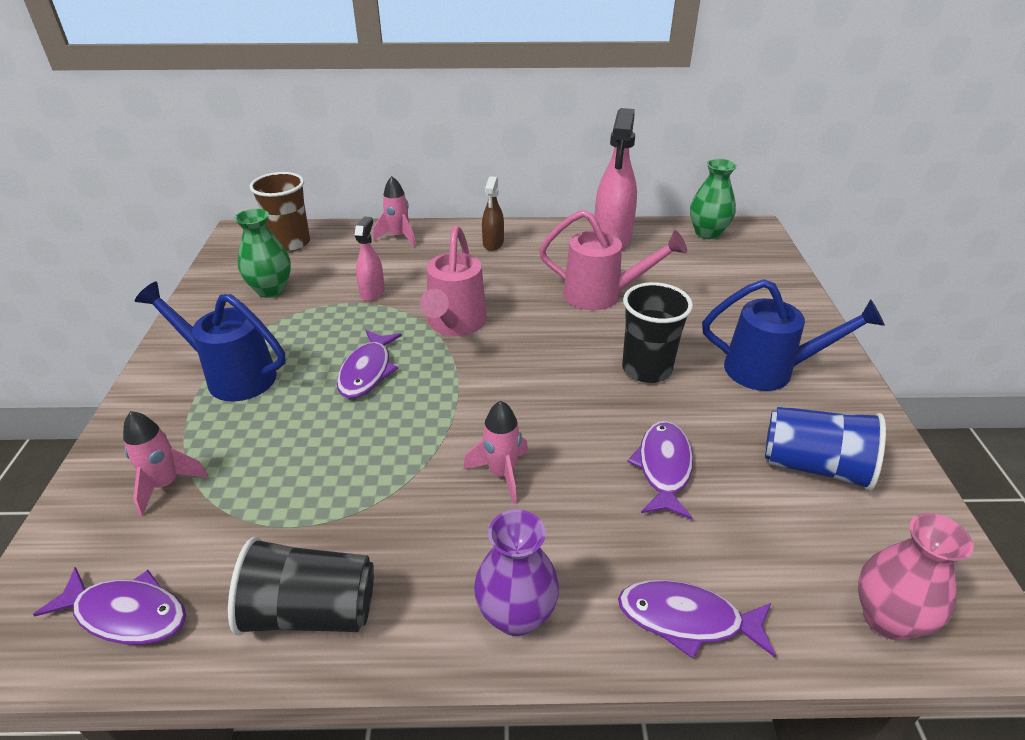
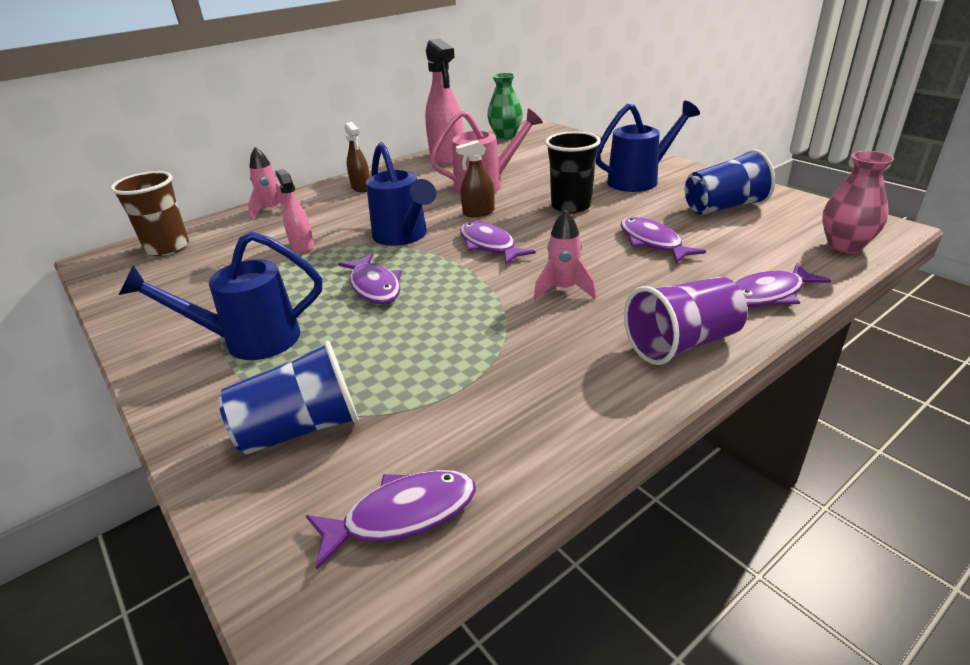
camera: 35 degrees left, 5 degrees down
(166, 485) = (300, 428): pink rocket -> blue cup
(271, 290) = (197, 280): green vase -> none
(311, 611) = (552, 420): black cup -> none
(454, 325) = (403, 237): pink watering can -> blue watering can
(509, 377) = (489, 245): none -> purple fish
(516, 615) = (682, 344): purple vase -> purple cup
(550, 329) = (478, 213): none -> brown spray bottle

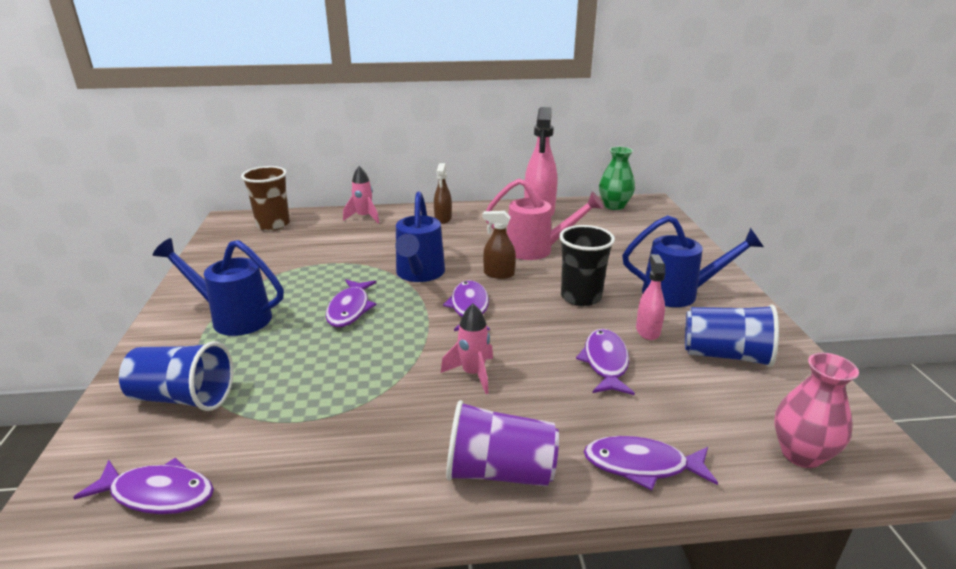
camera: 30 degrees right, 5 degrees down
(302, 246) = (347, 255): pink spray bottle -> pink spray bottle (647, 331)

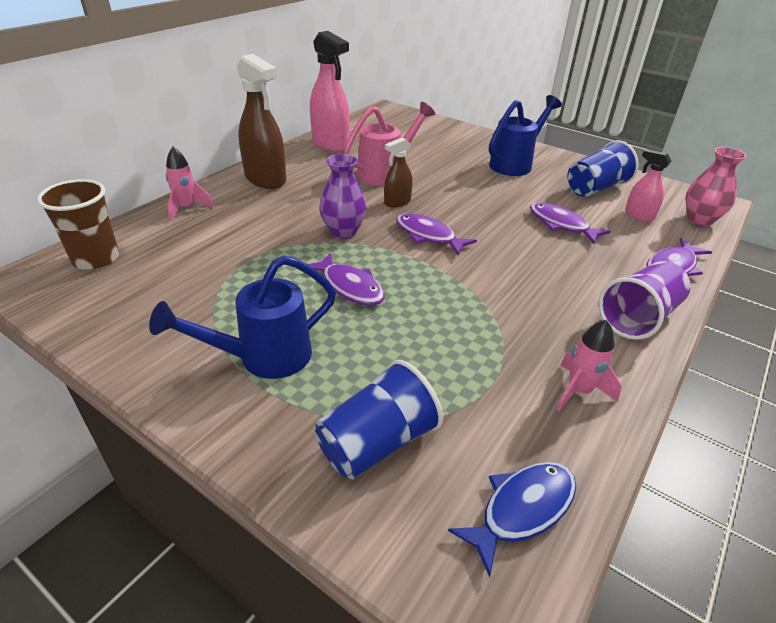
camera: 50 degrees left, 10 degrees up
(157, 494) = (522, 510): purple fish -> blue fish
(419, 274) = (343, 232): blue watering can -> purple vase
(443, 219) = (265, 179): brown spray bottle -> brown spray bottle, size x1.85
(473, 374) = (518, 276): pink rocket -> pink rocket (578, 391)
(581, 297) = (474, 192): black cup -> none
(614, 206) = (371, 120): green vase -> none
(647, 331) = (543, 194): pink spray bottle -> pink spray bottle (639, 215)

